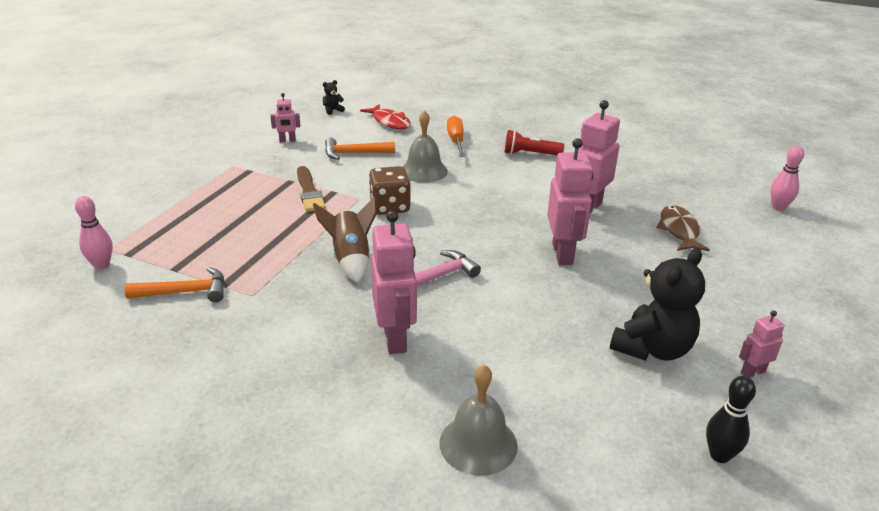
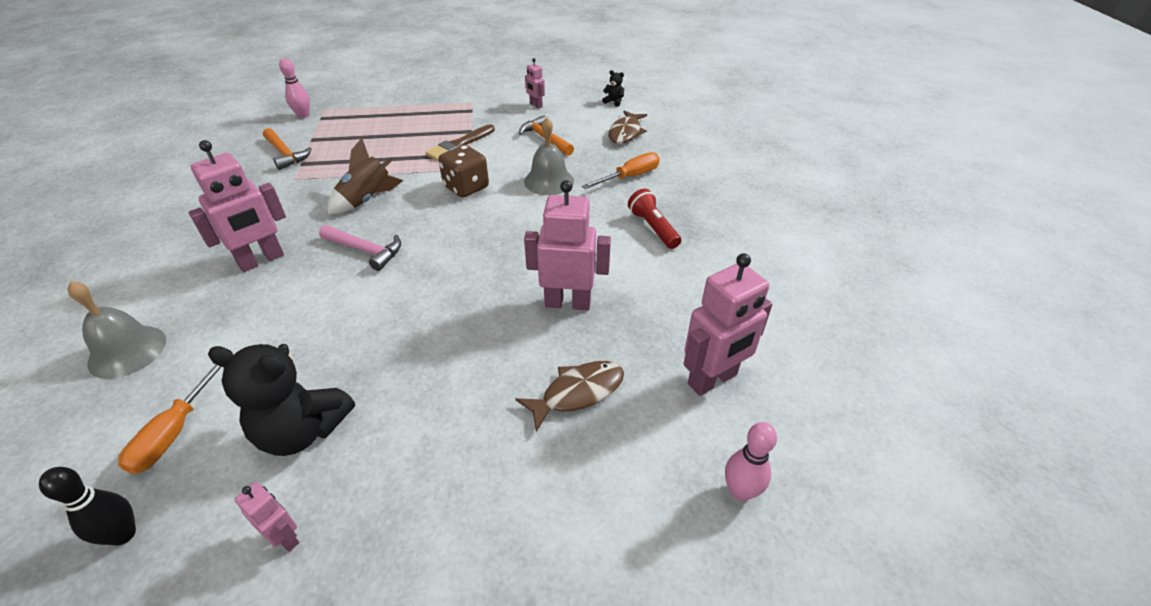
camera: 60 degrees right, 10 degrees up
(390, 122) = (625, 133): red fish -> brown fish
(563, 254) = (455, 313): pink robot -> pink robot (713, 380)
(615, 417) = (176, 430): none -> orange screwdriver

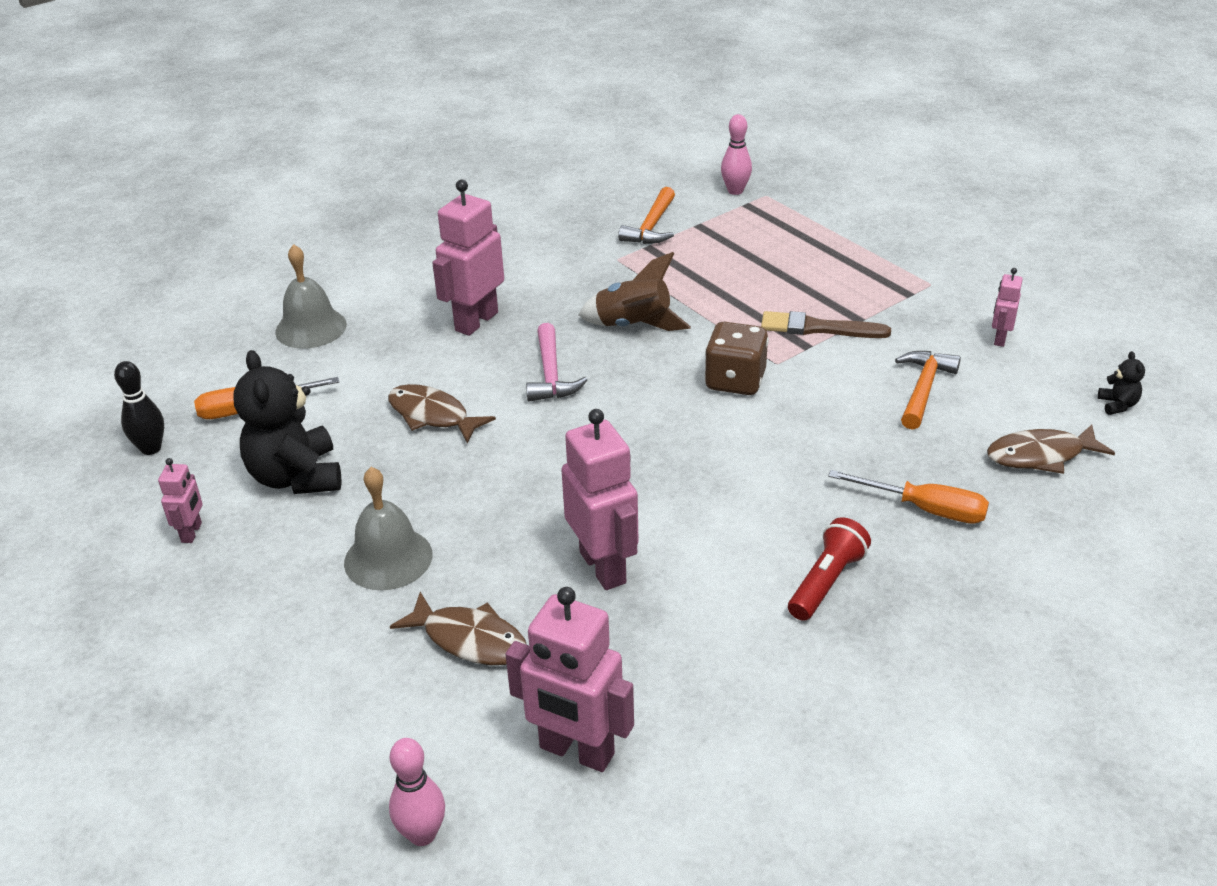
camera: 60 degrees right, 5 degrees down
(261, 260) = (476, 321): pink robot -> pink robot turned 105 degrees clockwise
(332, 322) = (432, 415): none -> brown fish
(549, 181) = (827, 440): grey bell -> grey bell (388, 558)

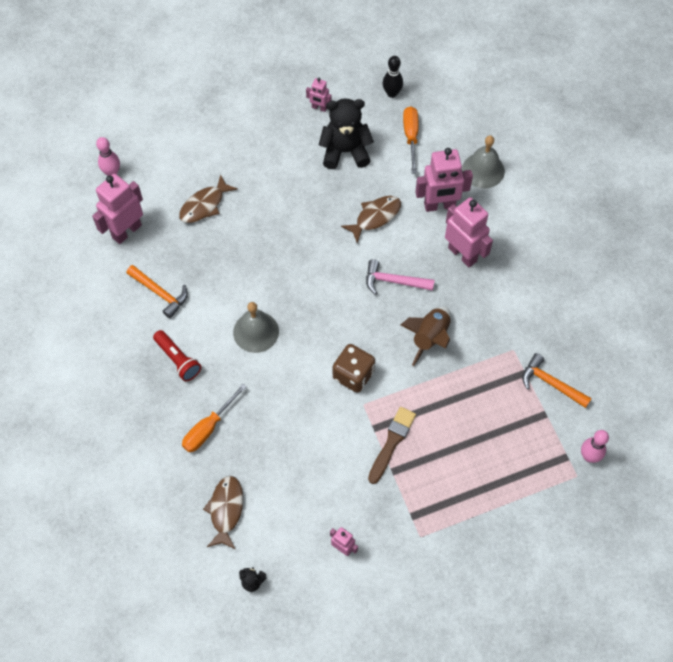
camera: 105 degrees right, 25 degrees up
(388, 558) = (270, 182): grey bell -> grey bell (256, 332)
(603, 567) = (227, 268): pink robot -> pink robot (439, 205)
(923, 389) = (308, 476): orange hammer -> orange hammer (160, 293)

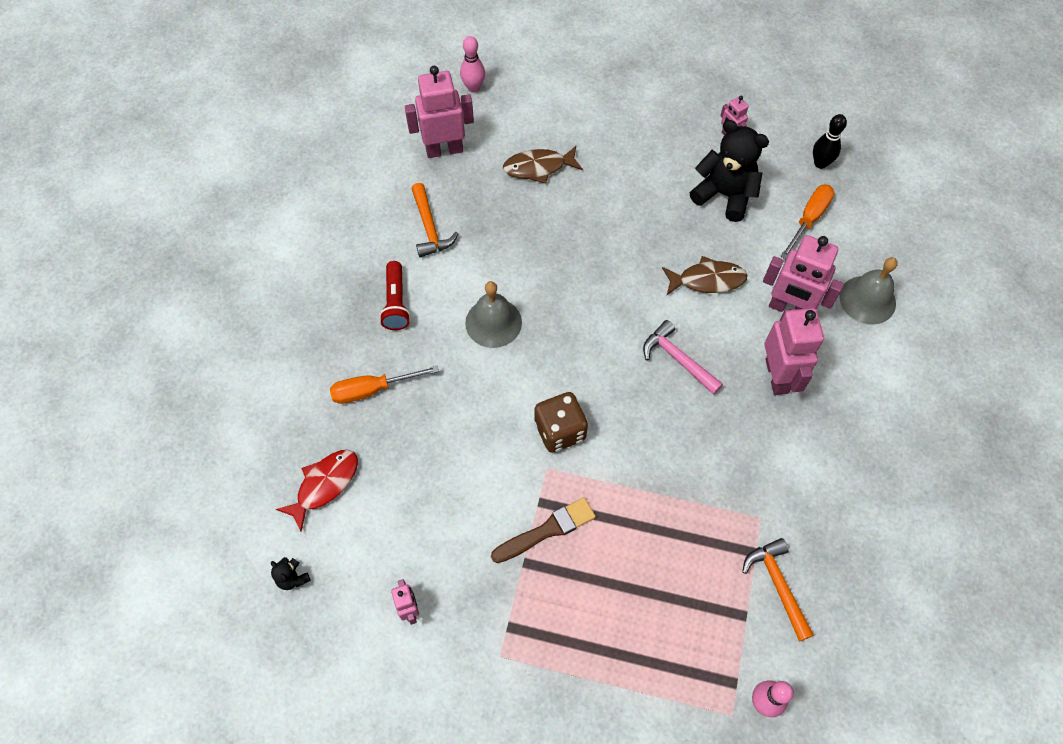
camera: 35 degrees right, 0 degrees up
(226, 510) = (324, 485): brown fish -> red fish
(430, 338) = (673, 444): brown rocket -> none

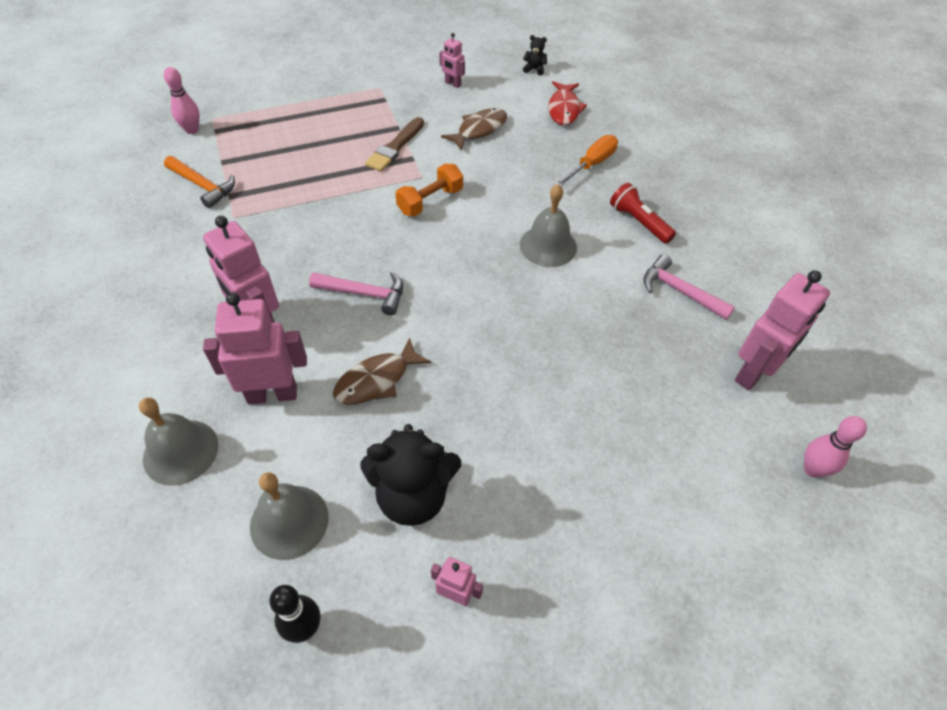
camera: 145 degrees right, 10 degrees down
(429, 227) = (680, 291): orange hammer -> pink hammer
(538, 167) = (644, 408): brown fish -> brown fish (479, 130)
(560, 431) = (430, 201): brown dice -> orange dumbbell
(808, 219) = (289, 521): orange screwdriver -> grey bell

